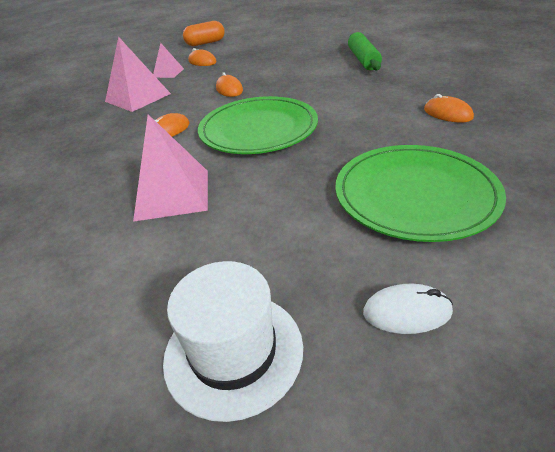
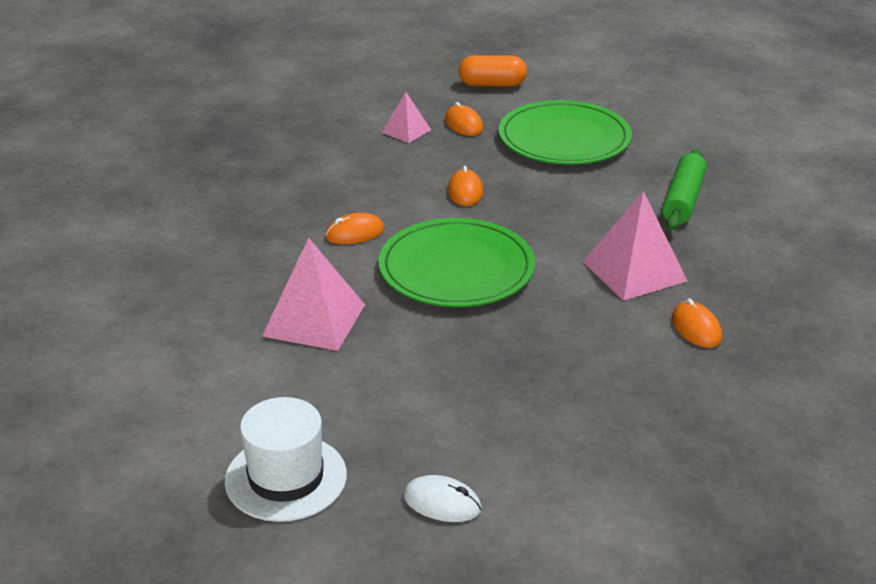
camera: 20 degrees right, 5 degrees down
(137, 97) = (345, 164): pink pyramid -> pink pyramid (634, 271)
(415, 194) = (552, 410): green plate -> green plate (564, 138)

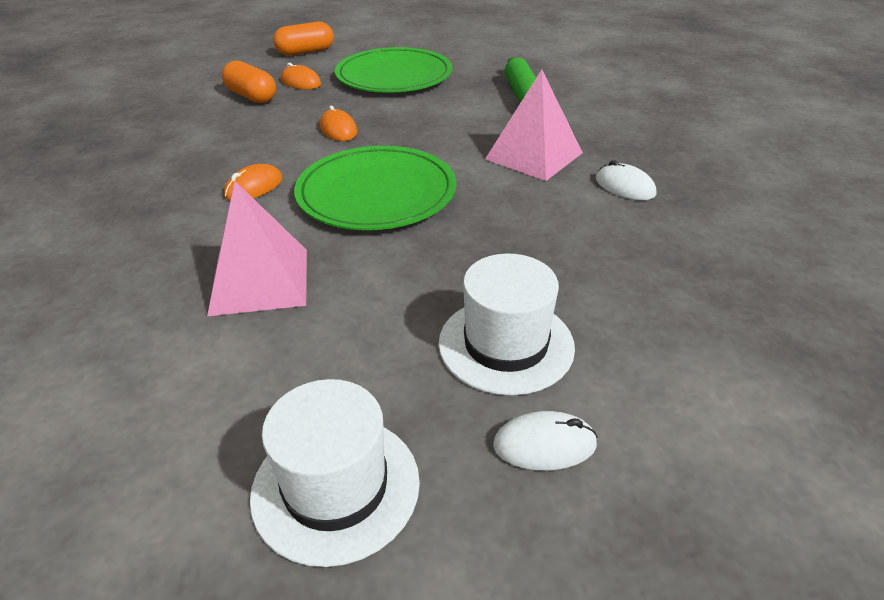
camera: 25 degrees left, 5 degrees up
(406, 131) = (252, 96): pink pyramid -> orange capsule
(469, 428) = (506, 344): none -> white hat
(696, 328) = (625, 187): orange mouse -> white mouse

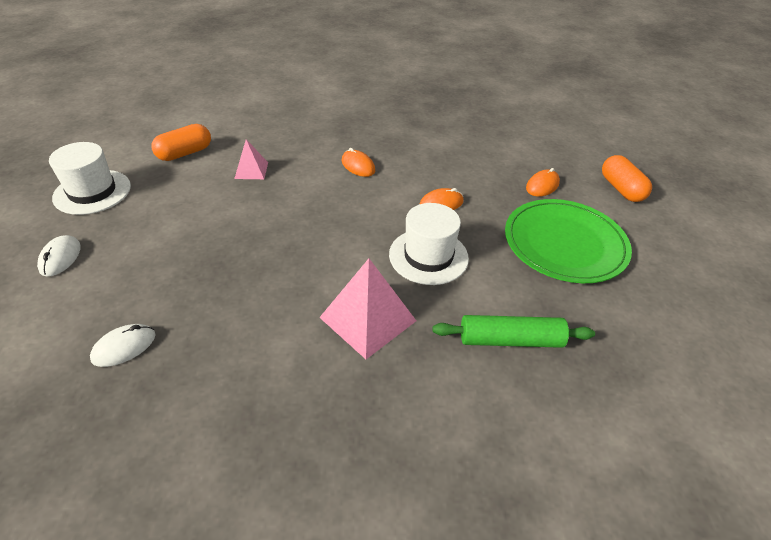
camera: 95 degrees right, 5 degrees up
(252, 96) = (509, 161): orange capsule -> orange capsule (185, 153)
(260, 281) = (251, 170): pink pyramid -> pink pyramid, size x0.56
(376, 193) = (332, 217): green plate -> none
(506, 344) = (138, 256): white hat -> white hat (428, 256)
(625, 187) = (289, 374): white mouse -> white mouse (124, 347)

